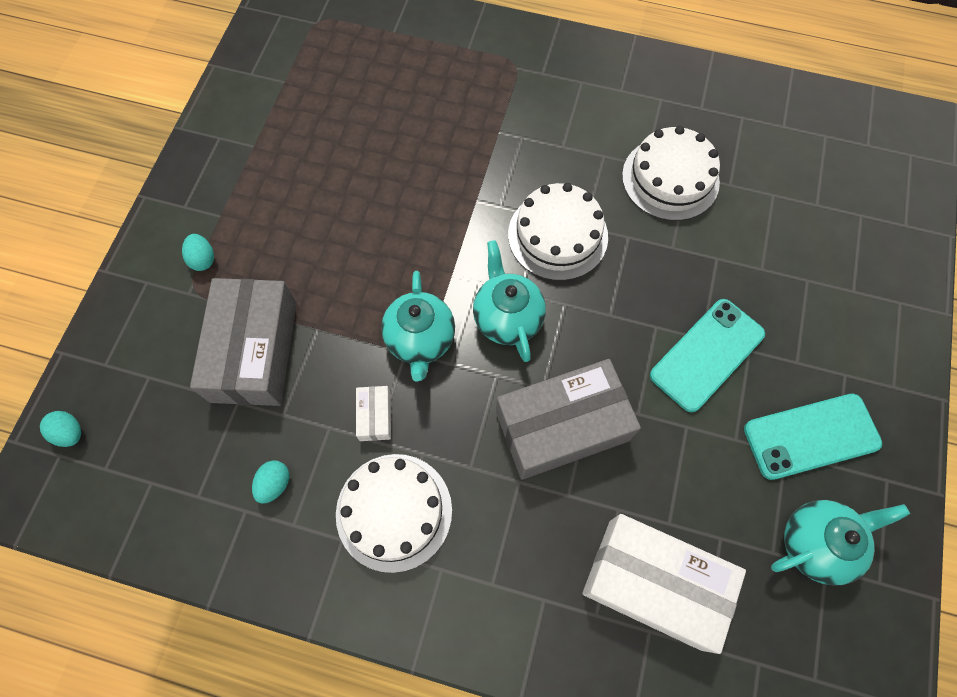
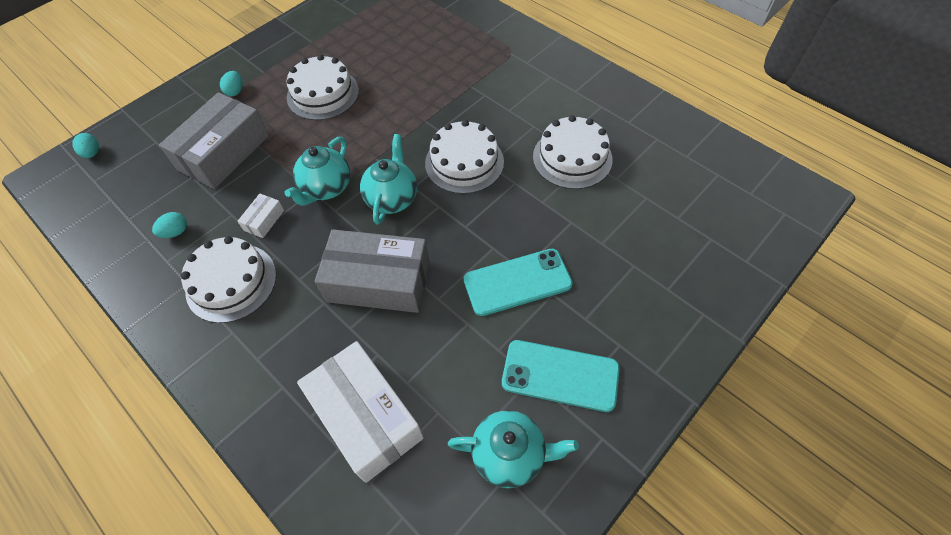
camera: 30 degrees right, 10 degrees down
(323, 215) = (323, 94): none -> white cake

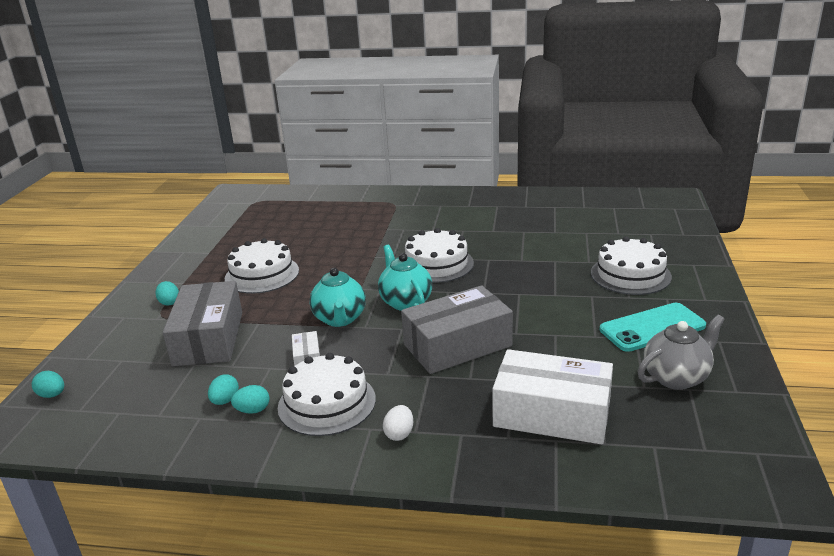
camera: 35 degrees left, 30 degrees down
(182, 255) = (253, 410): none -> turquoise egg
(244, 353) = (399, 434): none -> white egg
(509, 454) = (676, 377): turquoise teapot -> grey teapot
(517, 282) = (560, 301): turquoise phone -> none
(572, 158) = (512, 234): white cake -> white cake (630, 274)

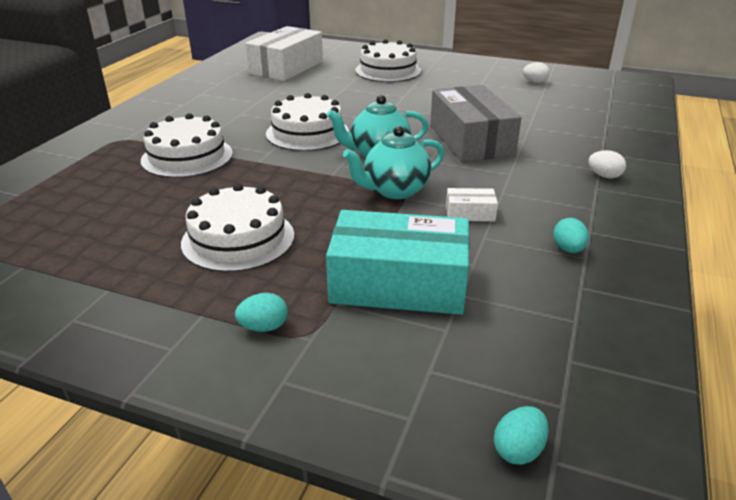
camera: 80 degrees left, 5 degrees up
(208, 338) = (398, 283): grey box -> turquoise box
(225, 401) = (548, 268): turquoise egg -> none
(327, 403) = (556, 206): white cake -> white cake (187, 157)
(340, 319) = (395, 190): turquoise teapot -> turquoise teapot turned 150 degrees clockwise
(552, 414) = (575, 120): white box -> white box (286, 68)
(652, 328) = (470, 77): turquoise phone -> none
(676, 377) = (535, 82): grey teapot -> white egg

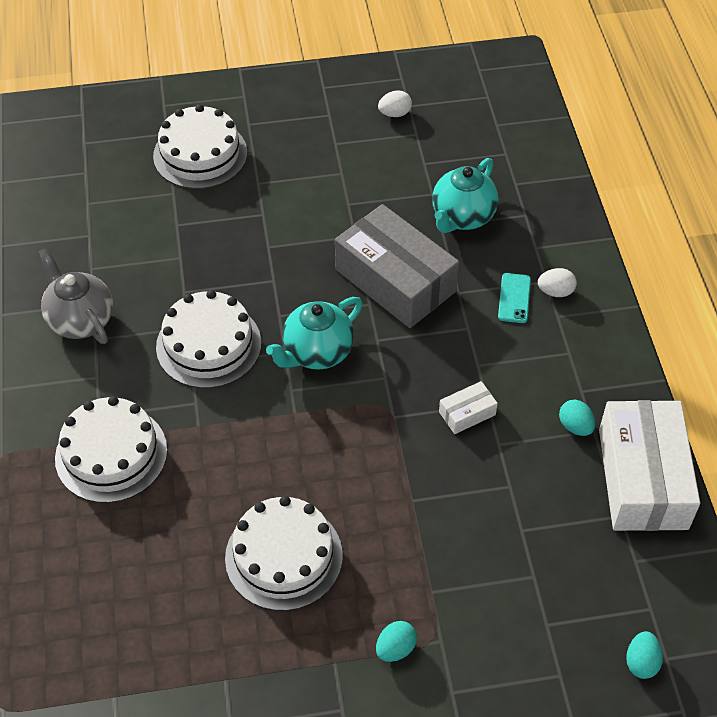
camera: 30 degrees left, 20 degrees up
(241, 106) = (80, 320): none -> grey teapot
(286, 68) = (59, 200): white box -> white box (642, 478)
(395, 190) = (376, 409): turquoise teapot -> turquoise teapot (462, 217)
(398, 283) = (465, 542): turquoise box -> none
(563, 170) = (514, 298): none -> turquoise phone

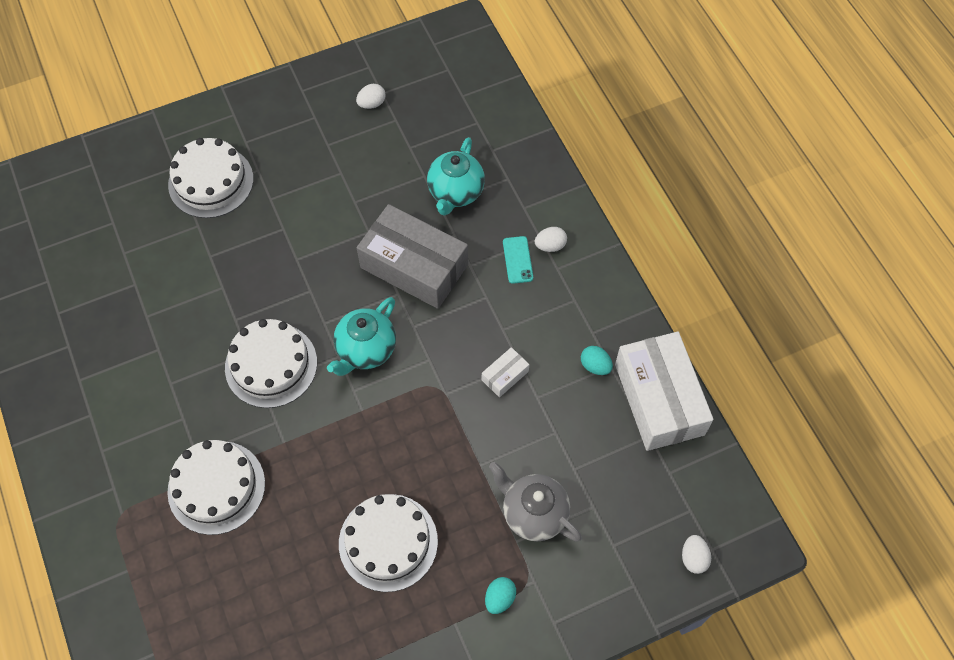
camera: 15 degrees left, 10 degrees up
(80, 320) = (152, 368): grey teapot -> grey teapot (533, 513)
(641, 662) = (693, 558): turquoise egg -> white egg

